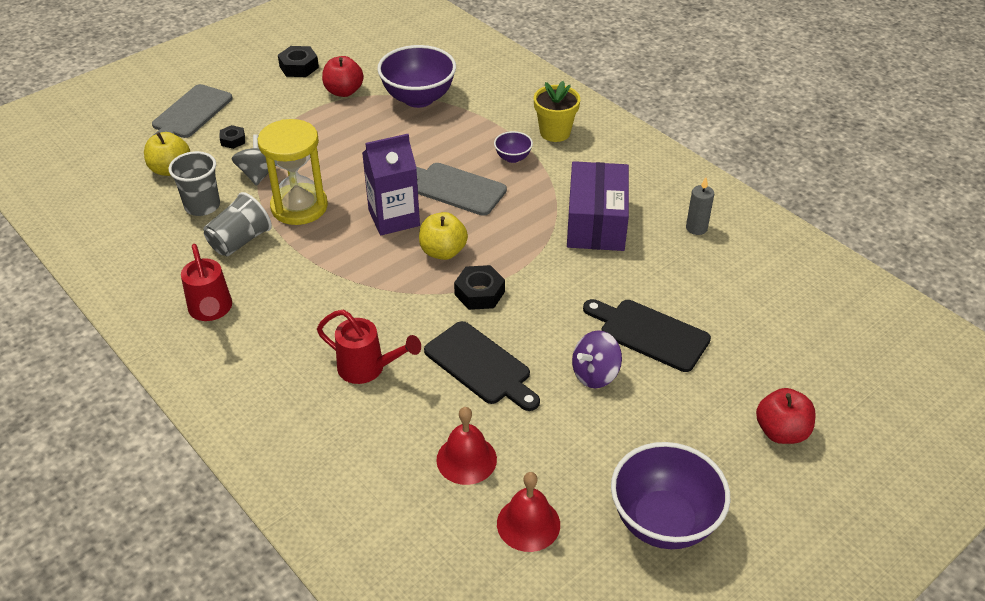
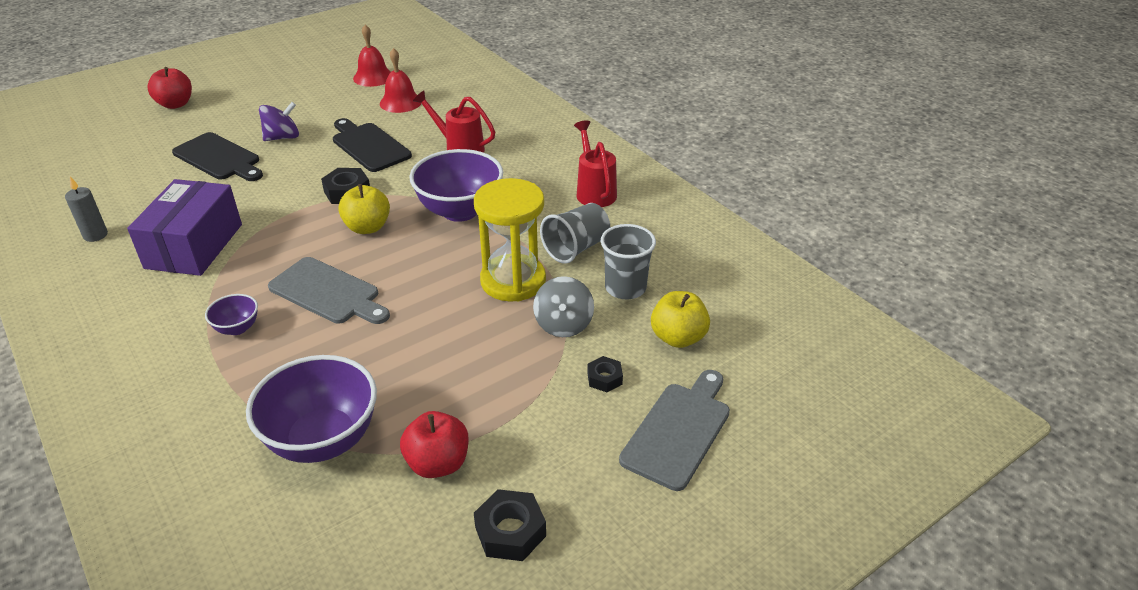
camera: 175 degrees left, 5 degrees down
(394, 218) = (408, 262): purple carton -> none
(555, 132) = (158, 363): yellow flower pot -> none
(663, 521) = (290, 74): purple bowl -> purple bowl (460, 211)

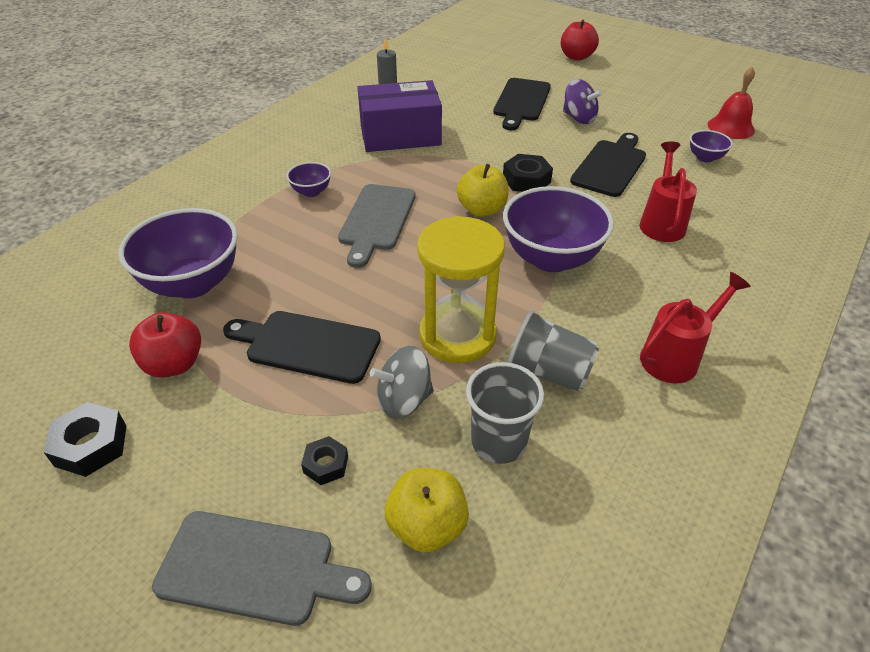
camera: 70 degrees right, 5 degrees up
(400, 102) = (705, 158): red bell -> purple bowl
(470, 368) = (308, 345): none -> black cutting board

